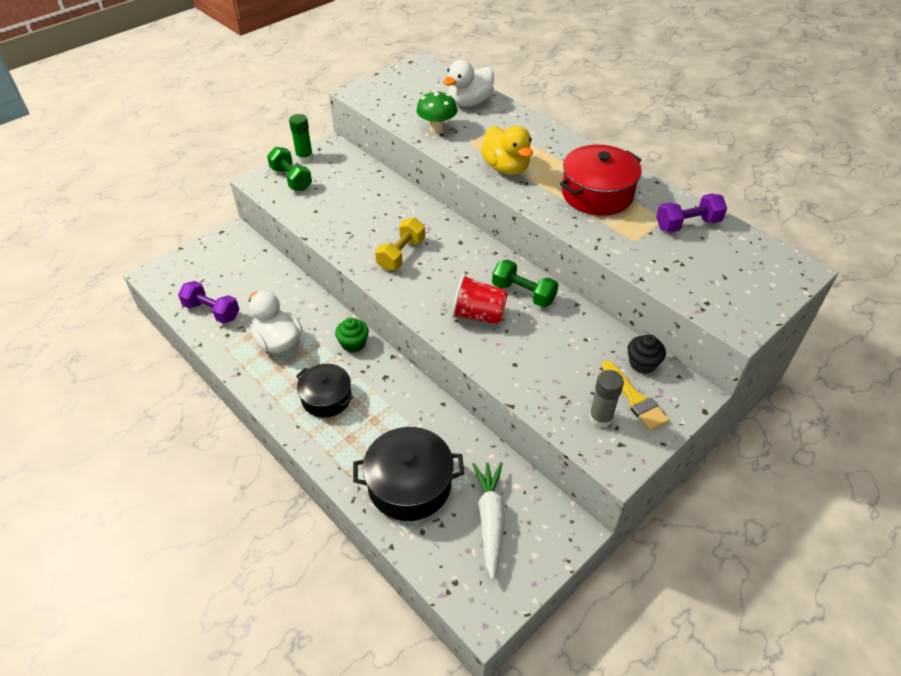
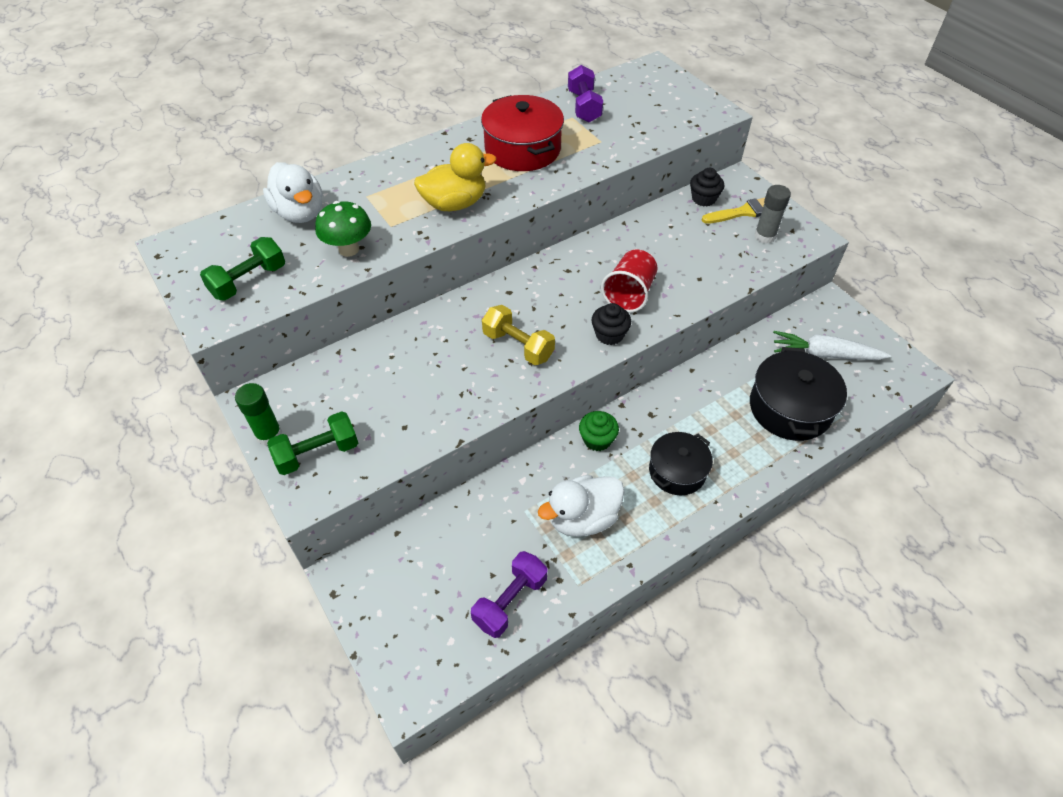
camera: 80 degrees left, 5 degrees up
(425, 306) = (609, 334): none -> black cupcake
(523, 293) = (603, 256): green dumbbell -> green dumbbell (249, 281)

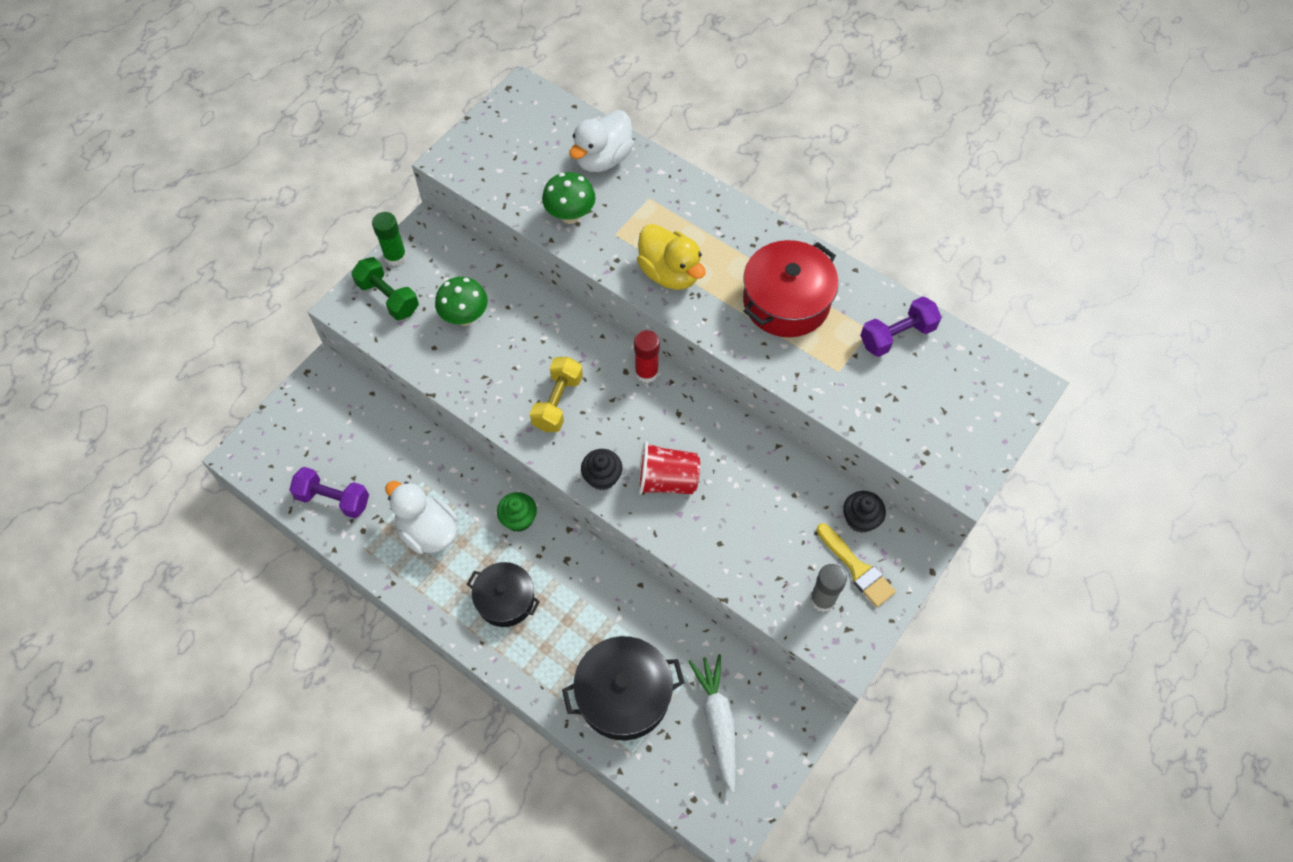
camera: 70 degrees right, 10 degrees up
(249, 281) = (502, 163): green dumbbell -> none
(383, 392) = (465, 317): none -> green mushroom
(517, 279) = (646, 372): none -> red glue stick

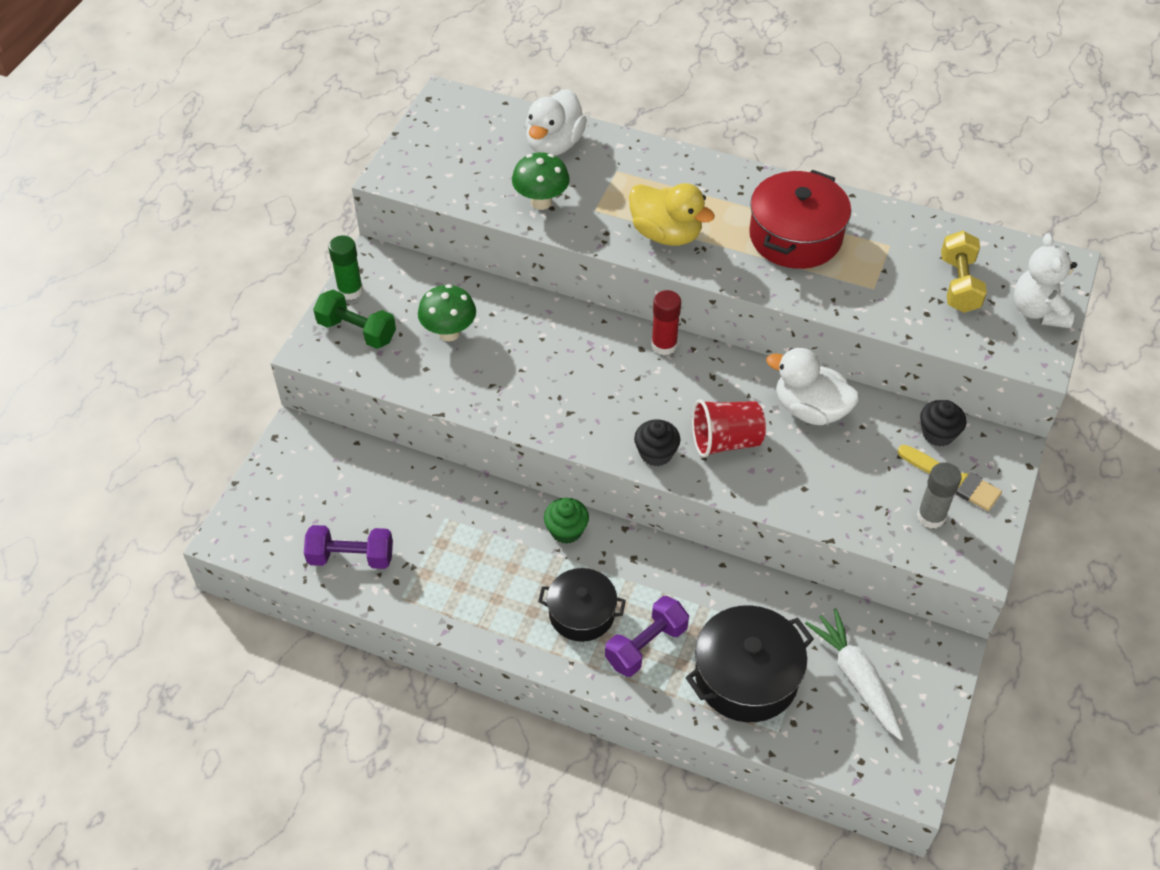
camera: 15 degrees left, 10 degrees down
(428, 531) = (470, 565): white duck -> white duck (810, 409)
(557, 402) = (580, 393): yellow dumbbell -> yellow dumbbell (959, 284)
(897, 336) = (918, 245): purple dumbbell -> purple dumbbell (646, 645)
(984, 431) = (1038, 311): none -> white teddy bear

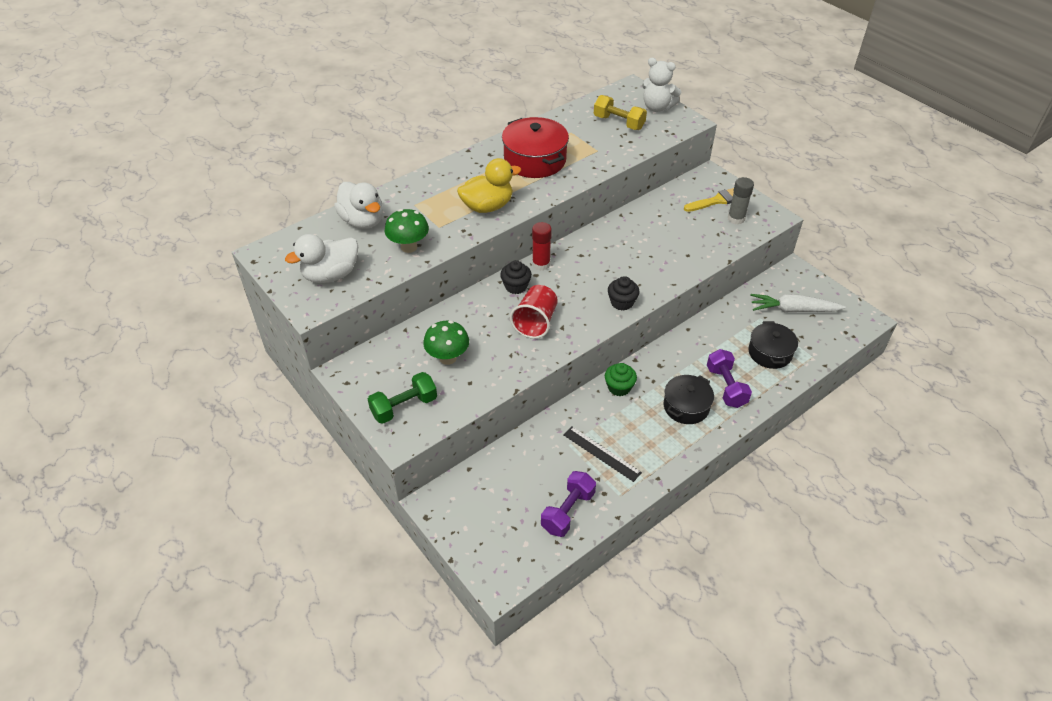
camera: 60 degrees left, 5 degrees down
(350, 290) = (362, 396): green glue stick -> none
(451, 555) = (601, 453): none -> black ruler
(725, 441) = (633, 270): red cup -> red cup (535, 322)
(746, 676) = (770, 353): black pot -> black pot, size x0.66
(810, 409) = (634, 228): white duck -> white duck (331, 275)
(938, 433) = (683, 192): black cupcake -> black cupcake (516, 286)

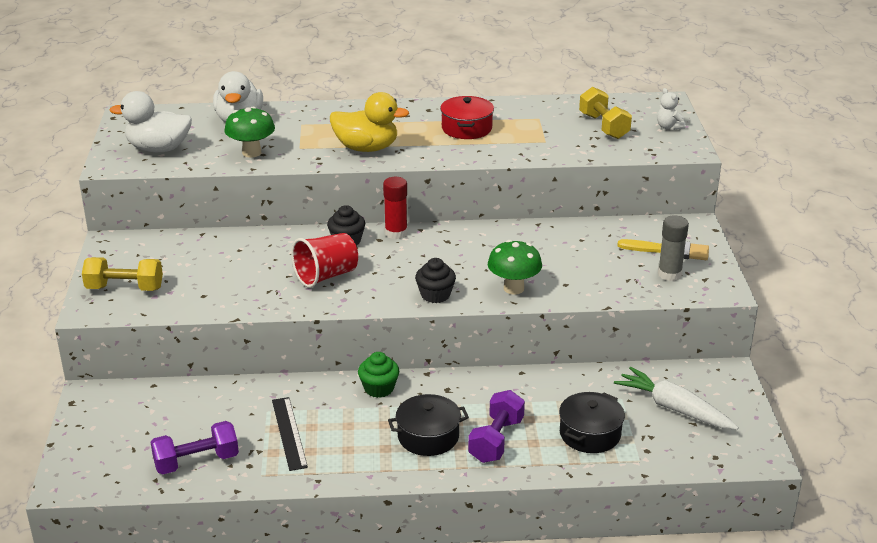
camera: 35 degrees right, 15 degrees down
(404, 407) = (125, 288): green dumbbell -> yellow dumbbell
(448, 358) = (209, 269): green mushroom -> green mushroom (513, 288)
(535, 160) = (466, 128): red pot -> red pot, size x0.66
(657, 107) = (668, 127): white teddy bear -> white teddy bear, size x0.56

